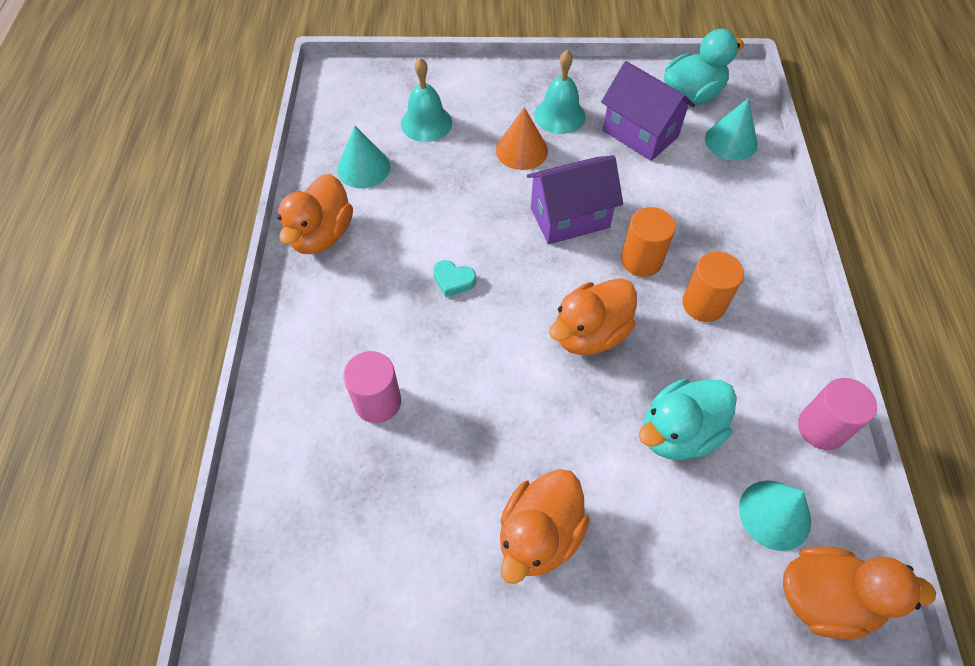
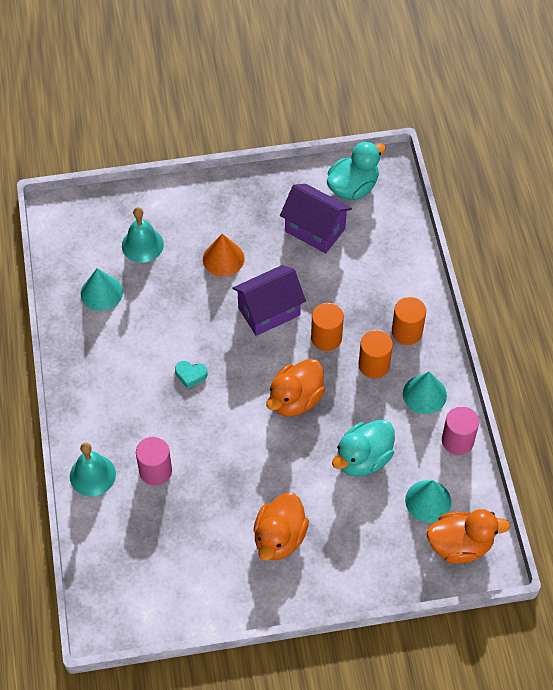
camera: 10 degrees left, 0 degrees up
(321, 235) = (83, 354): orange duck -> none
(559, 115) = (249, 222): turquoise bell -> turquoise bell (92, 475)
(731, 141) = (386, 226): turquoise cone -> turquoise cone (424, 394)
(751, 268) = (407, 332): none -> orange cylinder

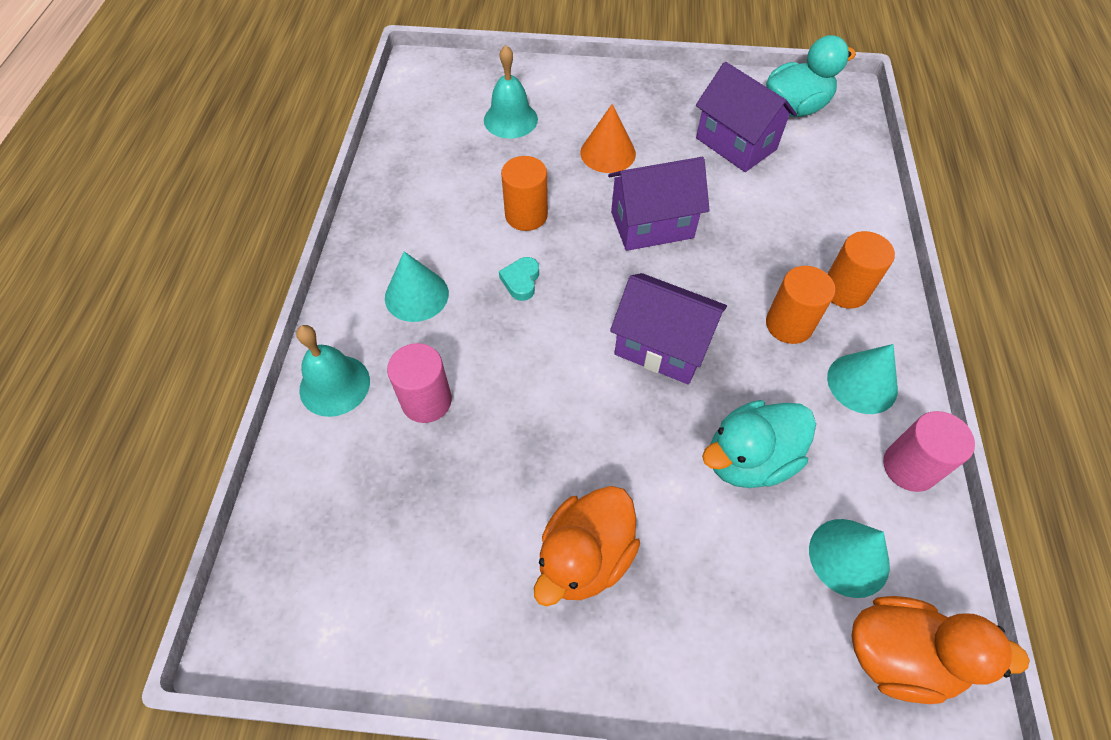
camera: 15 degrees right, 0 degrees up
(101, 292) = (440, 160): turquoise cone -> turquoise cone (416, 295)
(190, 375) = (521, 281): turquoise heart -> turquoise heart turned 75 degrees clockwise
(295, 399) = (662, 346): orange duck -> purple house
(326, 338) = (725, 274): orange cylinder -> orange cylinder (526, 215)

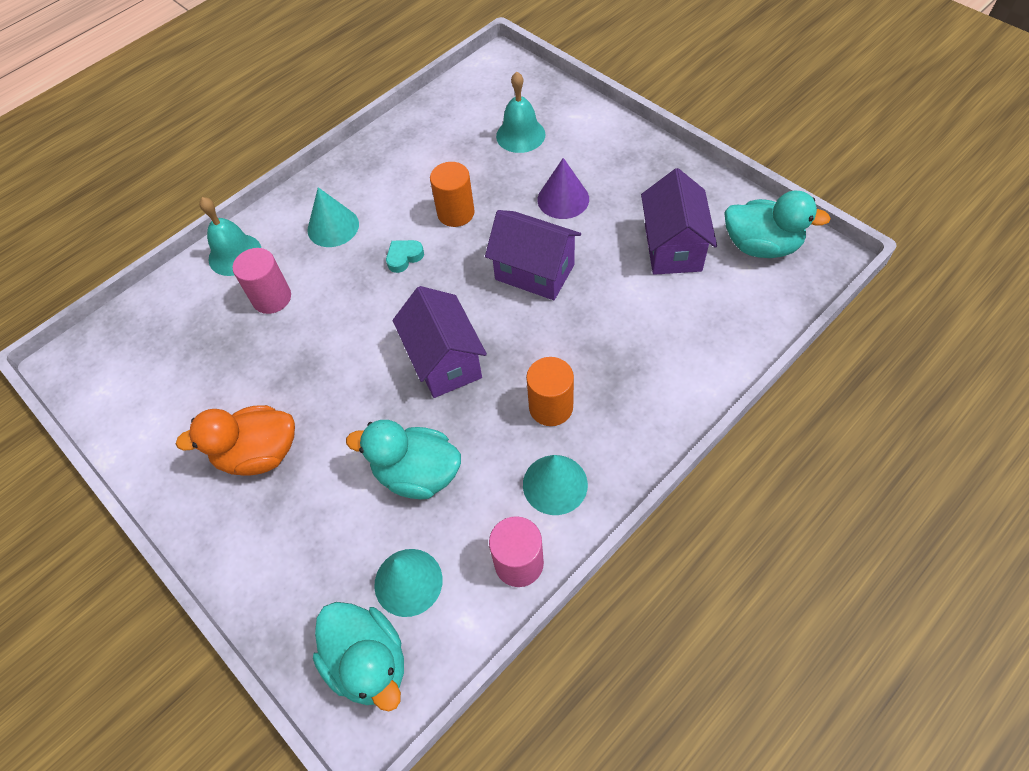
camera: 45 degrees right, 0 degrees up
(608, 153) = (563, 199): orange cone -> purple cone
(845, 290) = (624, 412): orange cylinder -> none
(899, 655) = (369, 662): orange duck -> turquoise duck

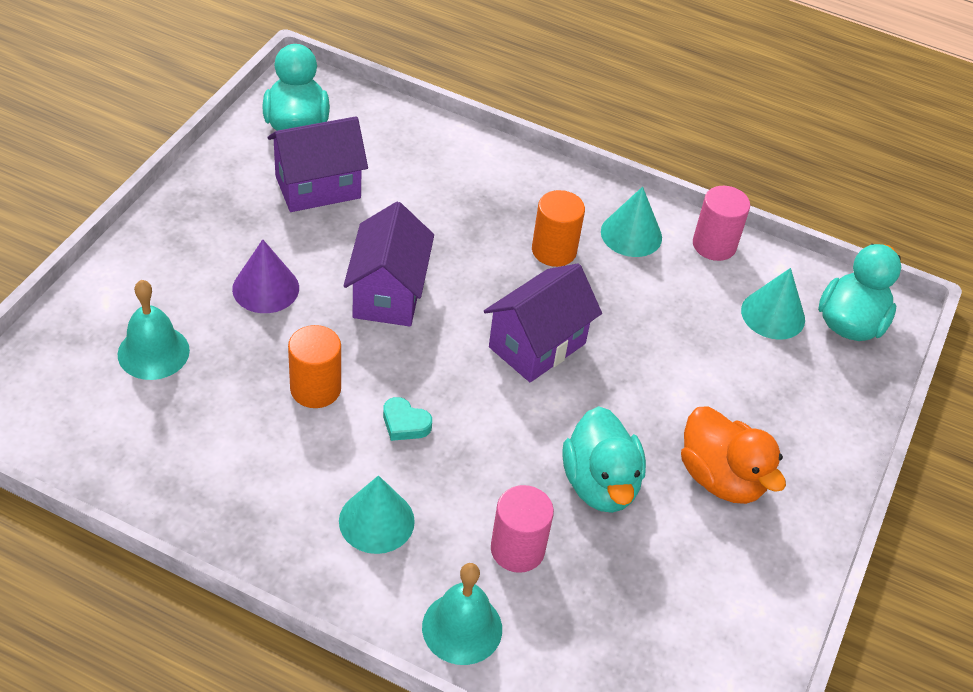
camera: 120 degrees left, 10 degrees down
(417, 474) = (672, 335): turquoise duck -> turquoise duck (600, 484)

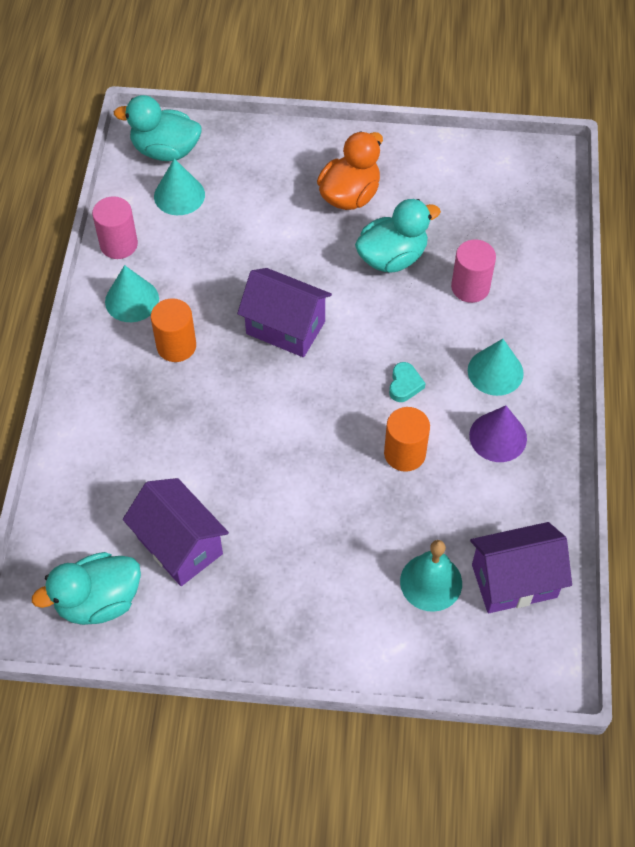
camera: 105 degrees left, 10 degrees up
(265, 288) = (321, 532): purple cone -> purple cone (498, 437)
(388, 294) = (282, 442): purple house -> purple house (514, 581)
(462, 628) = (544, 298): turquoise bell -> none

